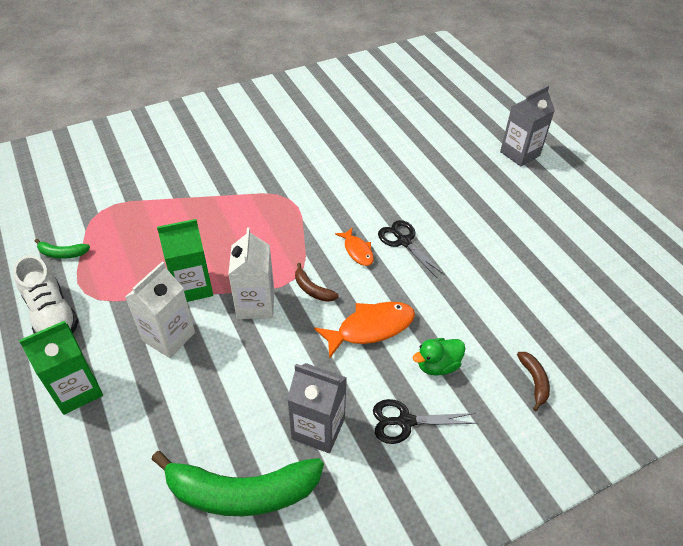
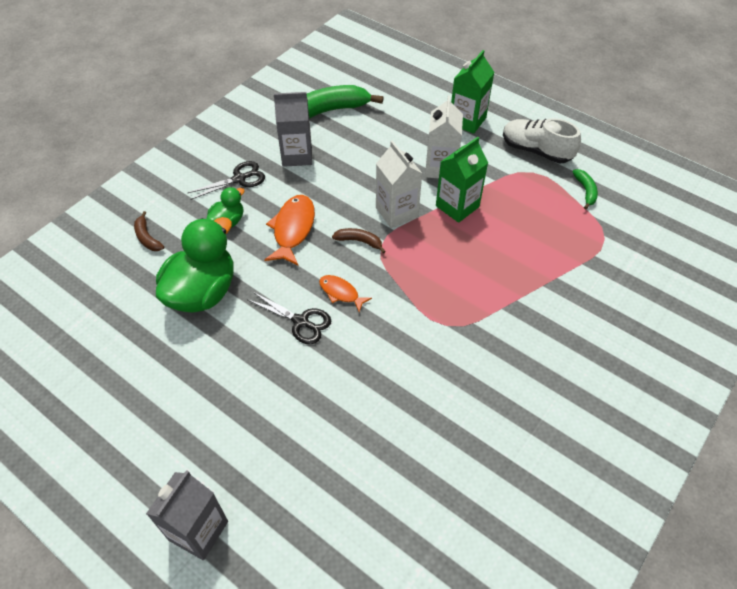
camera: 155 degrees right, 5 degrees up
(62, 253) = (585, 191): green banana -> green banana turned 105 degrees clockwise
(371, 328) = (293, 229): orange fish -> orange fish turned 150 degrees clockwise
(484, 298) = (202, 292): none -> green duck

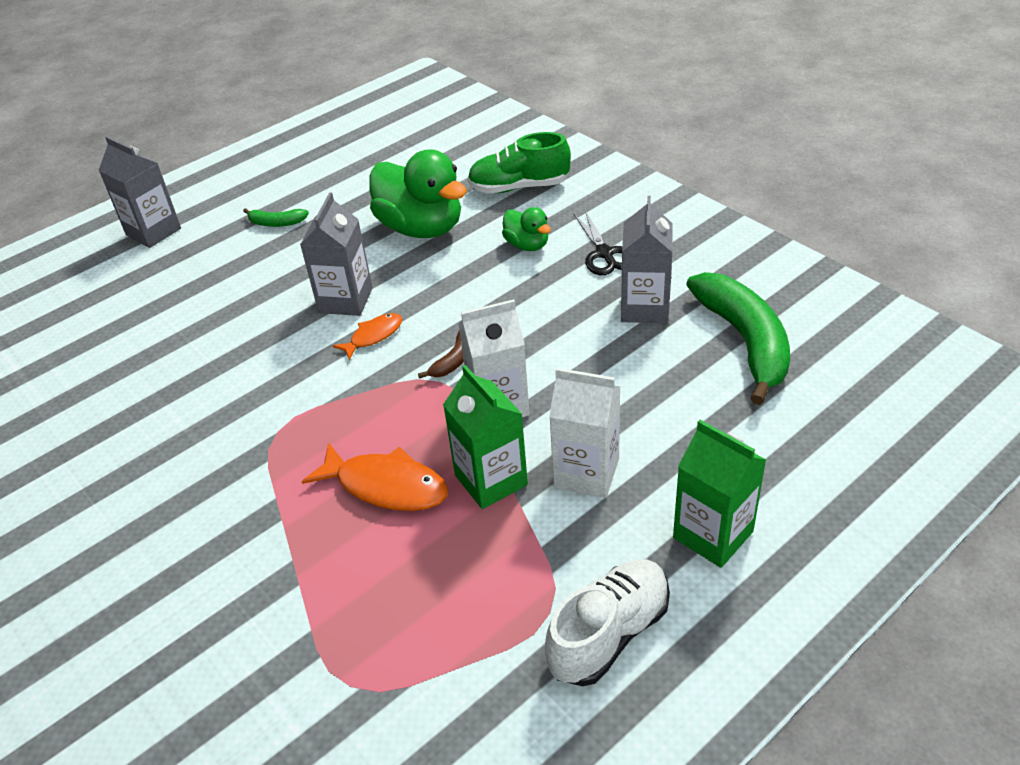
camera: 105 degrees right, 10 degrees down
(147, 238) = (519, 187): brown banana -> green shoe
(293, 229) = (497, 299): orange fish -> orange fish (386, 486)
(301, 321) = (346, 300): black scissors -> grey carton
(585, 191) = (477, 692): green banana -> green banana (276, 223)

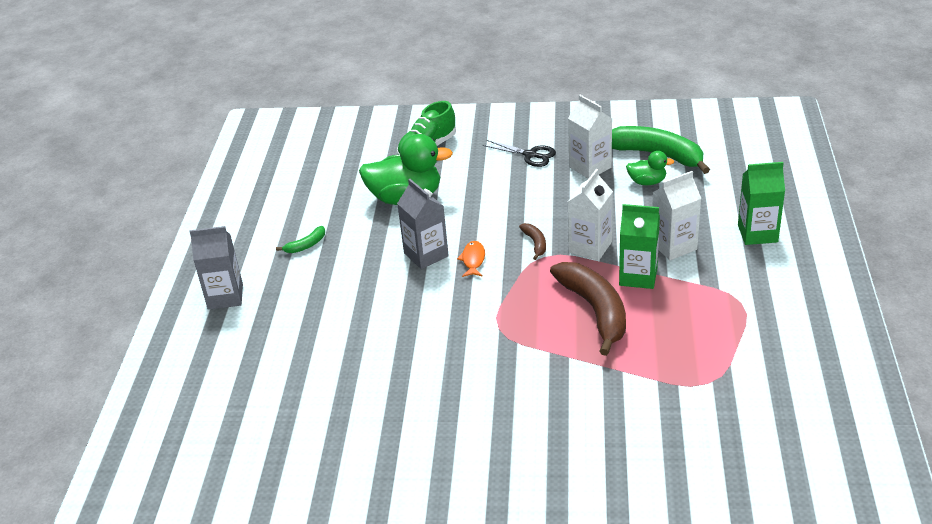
camera: 45 degrees left, 5 degrees down
(386, 486) = (595, 311): orange fish -> brown banana
(527, 245) = (482, 173): green duck -> green duck (647, 182)
(609, 634) = (773, 292): white shoe -> none
(645, 308) = (590, 167): grey carton -> white carton

